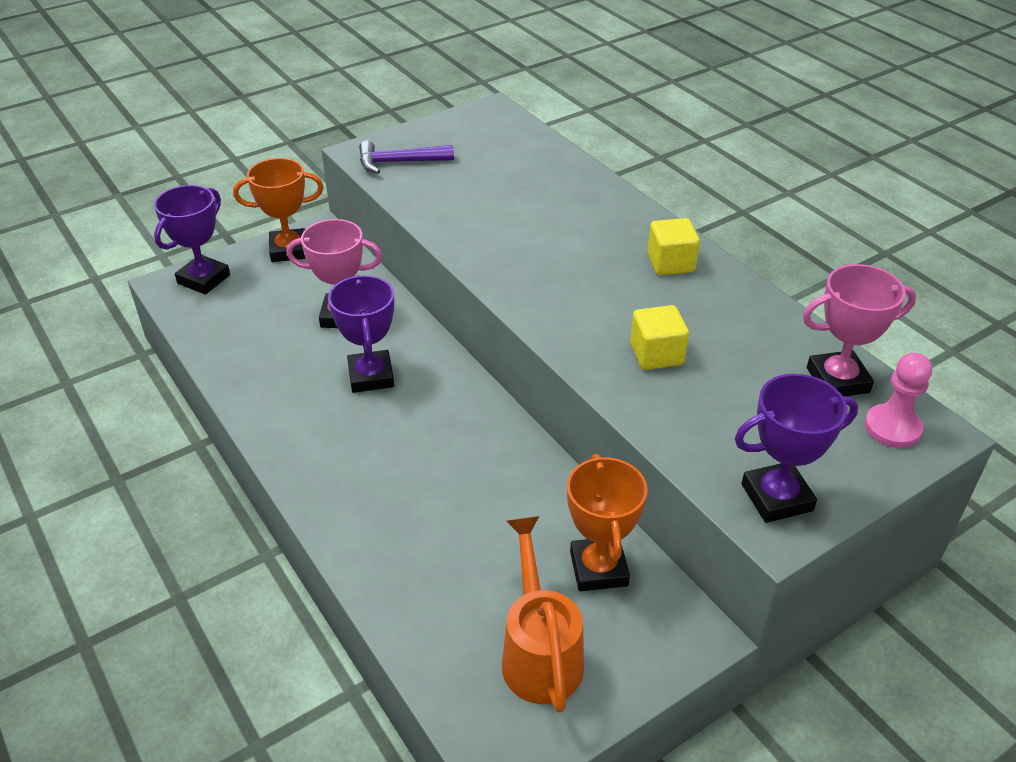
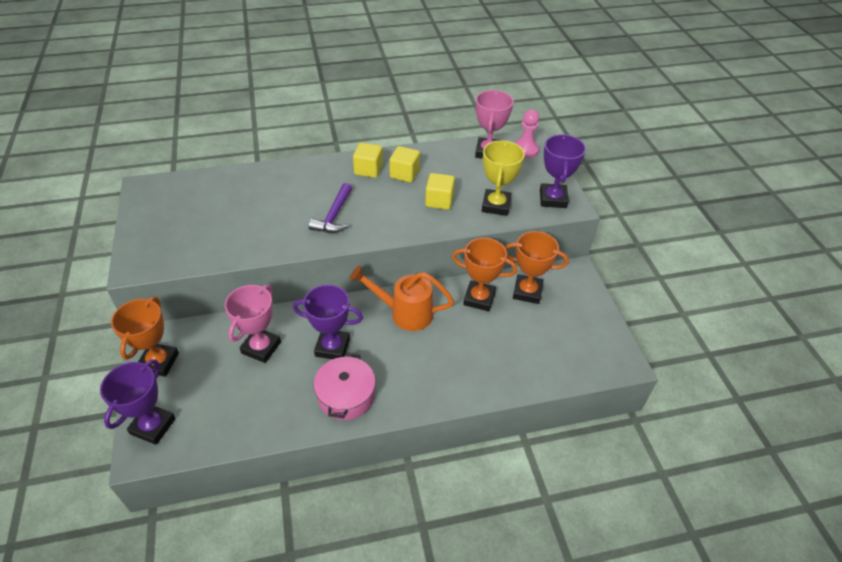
camera: 70 degrees left, 5 degrees up
(204, 279) = (153, 426): purple trophy -> purple trophy turned 60 degrees clockwise
(297, 414) = (346, 396): none -> pink pot
(399, 162) = (167, 250): purple hammer -> purple hammer (334, 216)
(539, 652) = (570, 330): orange watering can -> orange watering can (404, 313)
(545, 507) = (479, 298): none -> orange trophy
(692, 301) = (404, 174): none -> yellow cube
(697, 423) = (496, 205): none -> yellow trophy

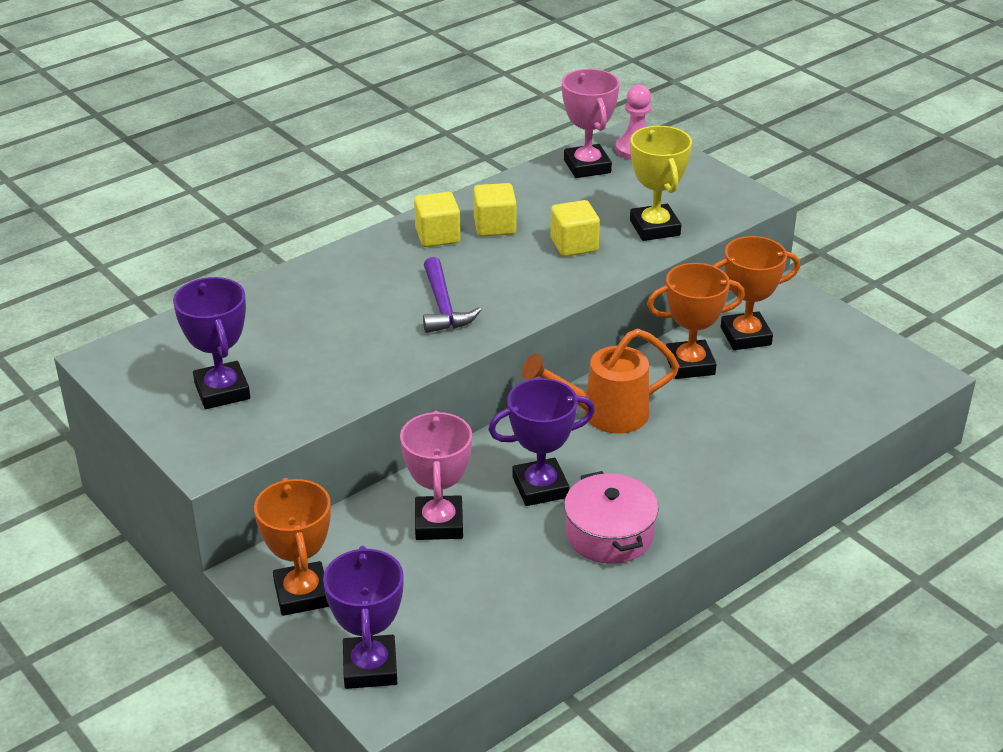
camera: 25 degrees left, 10 degrees down
(553, 199) = (721, 198): purple trophy -> purple trophy (222, 391)

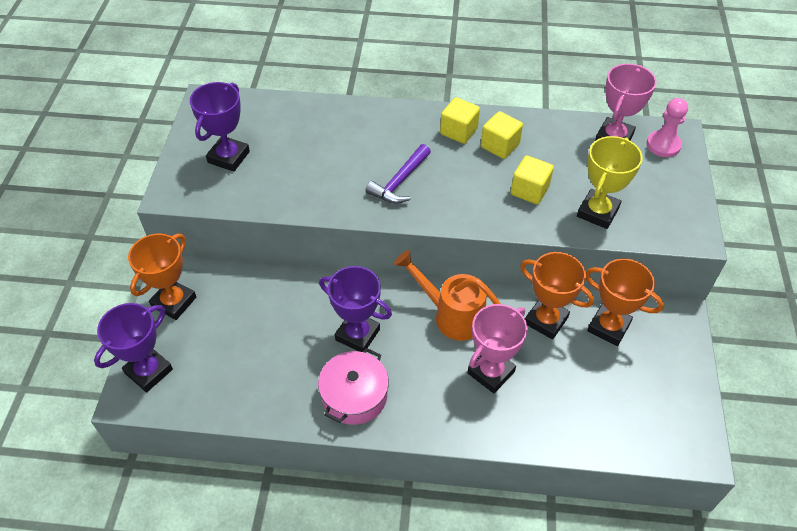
camera: 45 degrees right, 15 degrees up
(439, 523) = (281, 314): pink trophy -> pink trophy (491, 372)

